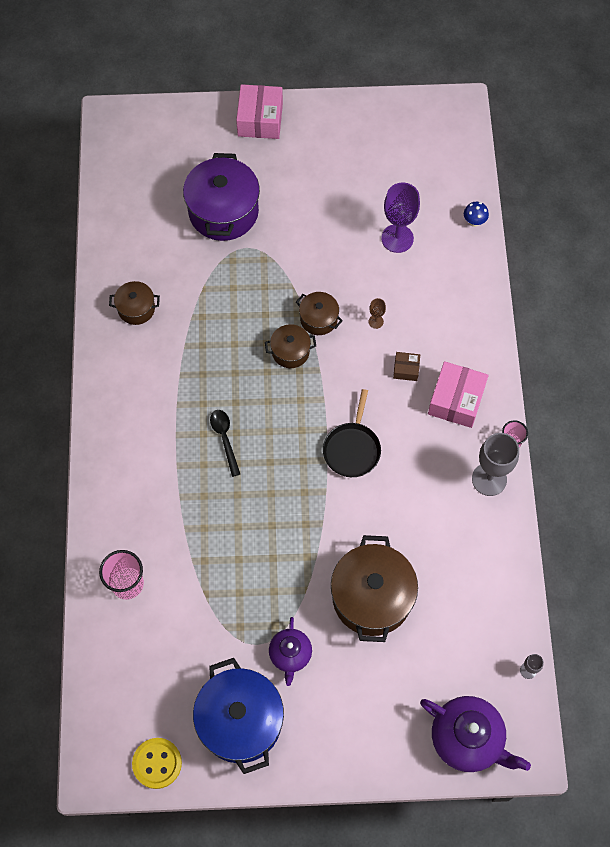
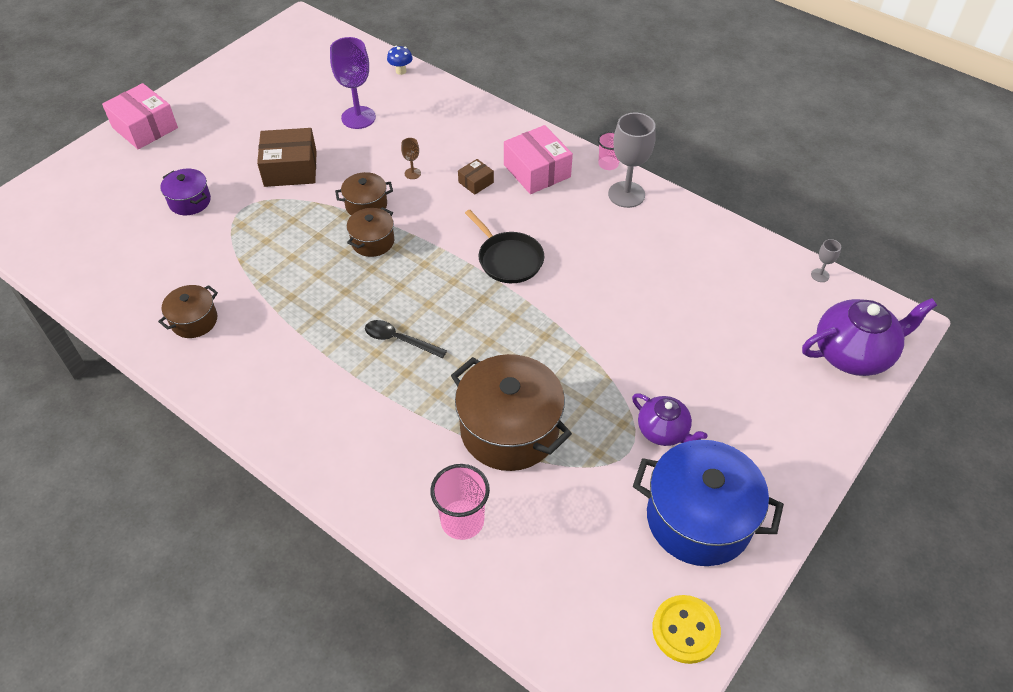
camera: 50 degrees left, 15 degrees down
(223, 212) = (190, 201): purple pot -> purple pot, size x0.51
(307, 242) = (290, 169): none -> brown box
(372, 597) = (661, 334): brown pot -> brown pot (509, 430)

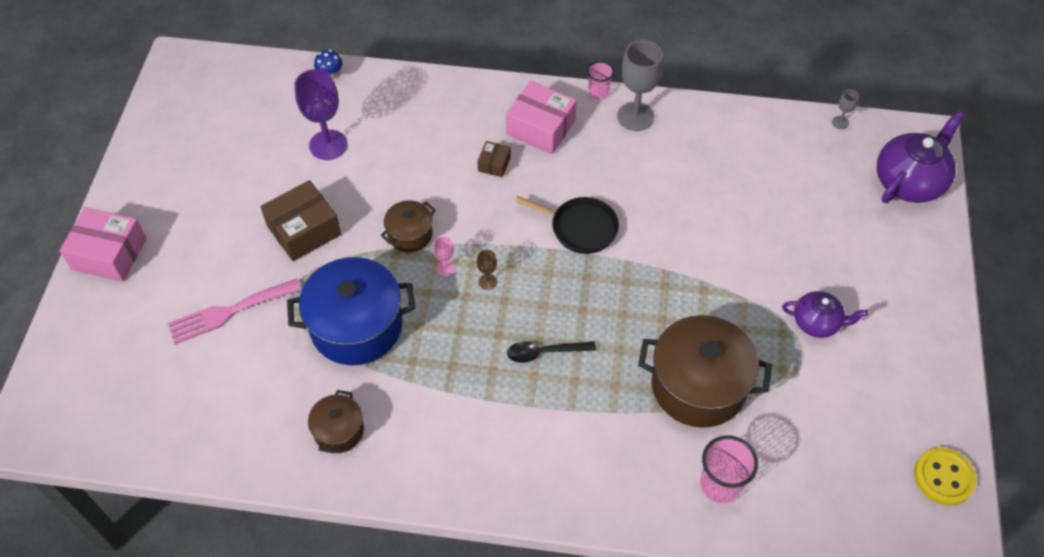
camera: 30 degrees left, 5 degrees up
(190, 201) = (229, 312): purple pot -> pink fork
(372, 242) = (445, 269): brown pot -> pink goblet
(412, 173) = (428, 181): brown goblet -> brown goblet (487, 281)
(698, 519) = (892, 383): blue pot -> blue pot (356, 326)

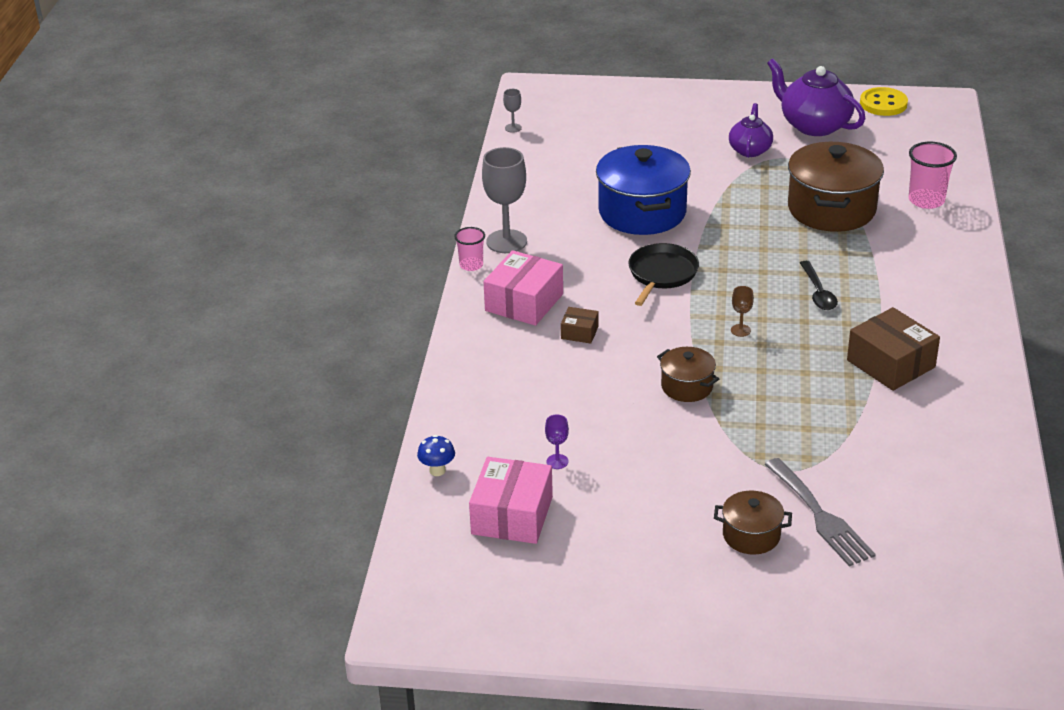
camera: 90 degrees left, 20 degrees down
(109, 254) = (755, 639): pink box -> pink box (512, 515)
(229, 312) = (820, 516): pink fork -> grey fork
(304, 230) = (692, 468): brown box -> brown box (891, 364)
(328, 145) = (557, 461): purple goblet -> purple goblet, size x0.46
(339, 431) = (946, 417): brown pot -> brown pot (751, 535)
(356, 326) = (817, 416): blue pot -> blue pot (642, 212)
(445, 269) = (729, 359): pink goblet -> none
(909, 182) = (585, 99): purple teapot -> purple teapot (814, 125)

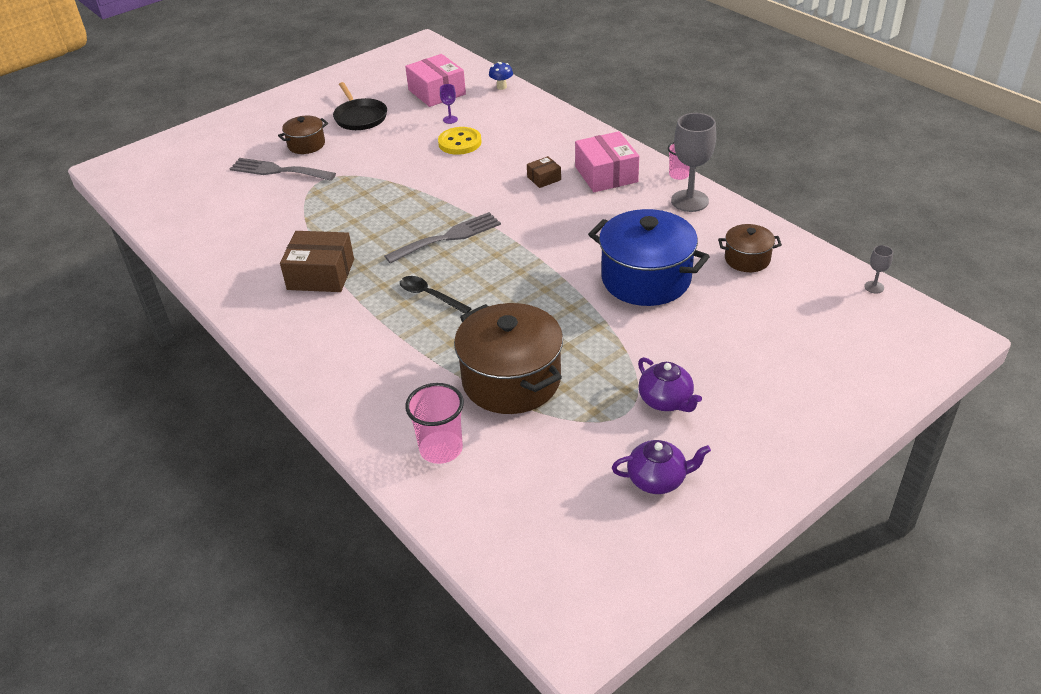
camera: 135 degrees right, 5 degrees up
(661, 274) = (555, 242): black pan -> black pan (360, 117)
(687, 386) = (434, 187): brown pot -> brown pot (747, 259)
(740, 330) = (448, 237): brown goblet -> grey fork
(814, 125) = (657, 479): purple teapot -> purple teapot, size x0.60
(883, 104) = (635, 575): yellow button -> yellow button (460, 143)

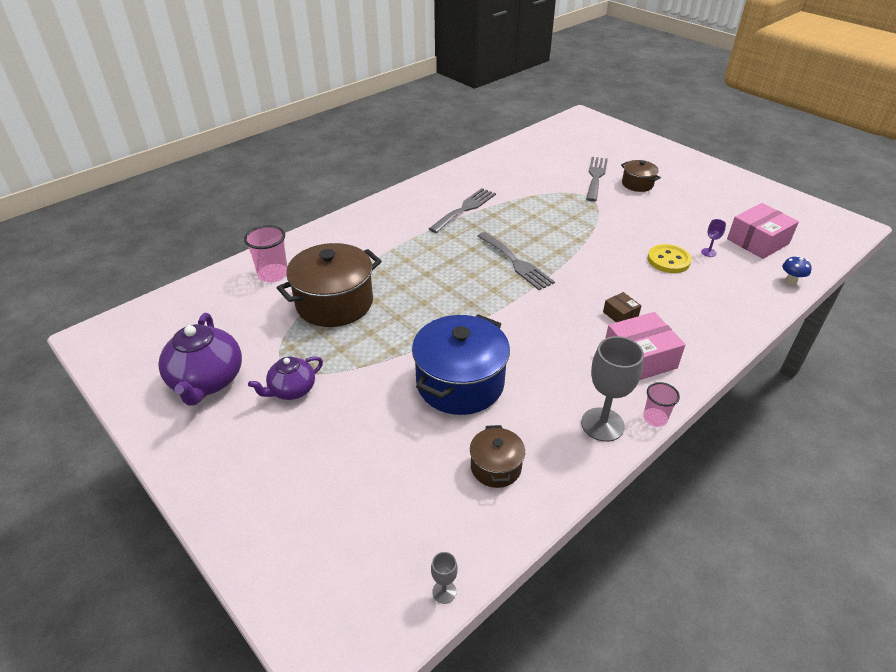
camera: 85 degrees right, 0 degrees up
(321, 274) = (465, 209): brown box -> grey fork
(360, 117) = (691, 204): black pan -> none
(430, 296) = (438, 258): black spoon -> none
(657, 479) = (207, 381): purple teapot -> purple teapot, size x1.66

